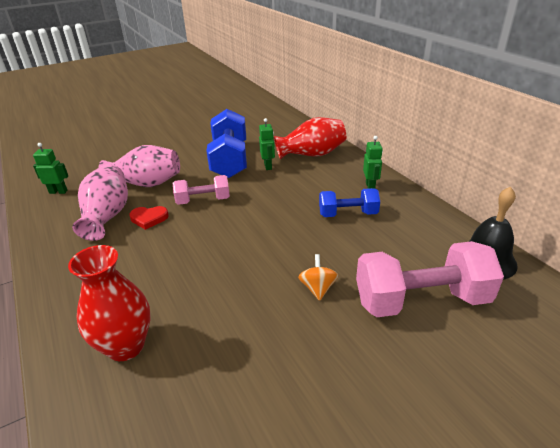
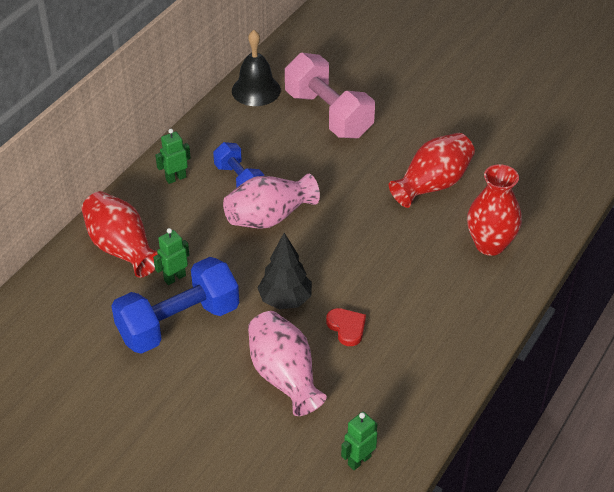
camera: 120 degrees left, 10 degrees up
(58, 192) = (359, 460): green robot -> green robot turned 75 degrees clockwise
(107, 216) = (367, 369): pink vase -> pink vase (269, 217)
(203, 200) = (285, 300): pink dumbbell -> black tree
(248, 340) = (432, 184): none -> red vase
(318, 288) = (355, 168): orange spinning top -> none

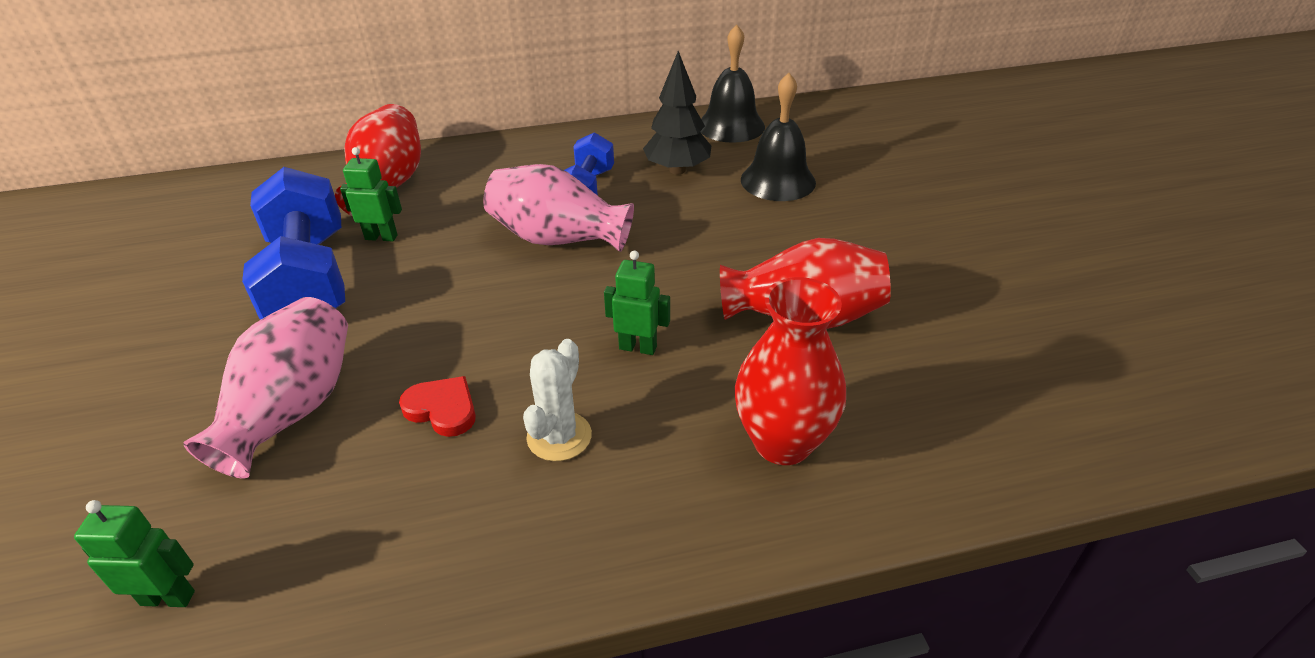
camera: 45 degrees right, 5 degrees down
(176, 178) = (533, 157): green robot -> green robot (638, 347)
(178, 323) = (309, 279): blue dumbbell -> blue dumbbell turned 60 degrees clockwise
(285, 300) = (435, 329): black tree -> black tree (677, 170)
(328, 114) = (778, 180): pink dumbbell -> black bell
(347, 328) = (442, 409): red heart -> red heart turned 75 degrees counterclockwise
(409, 303) = (559, 436): none -> white cactus

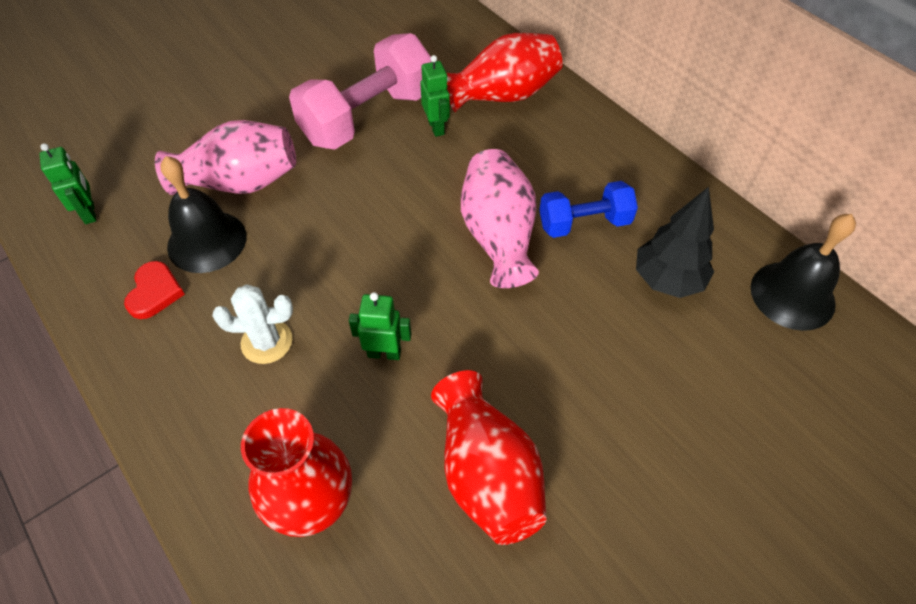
camera: 65 degrees right, 15 degrees up
(309, 279) = (368, 117): blue dumbbell -> pink dumbbell
(442, 409) = (269, 260): red heart -> red heart (155, 292)
(638, 347) = (384, 353): green robot -> green robot turned 75 degrees counterclockwise
(778, 180) = (711, 377): black bell -> black bell (207, 241)

